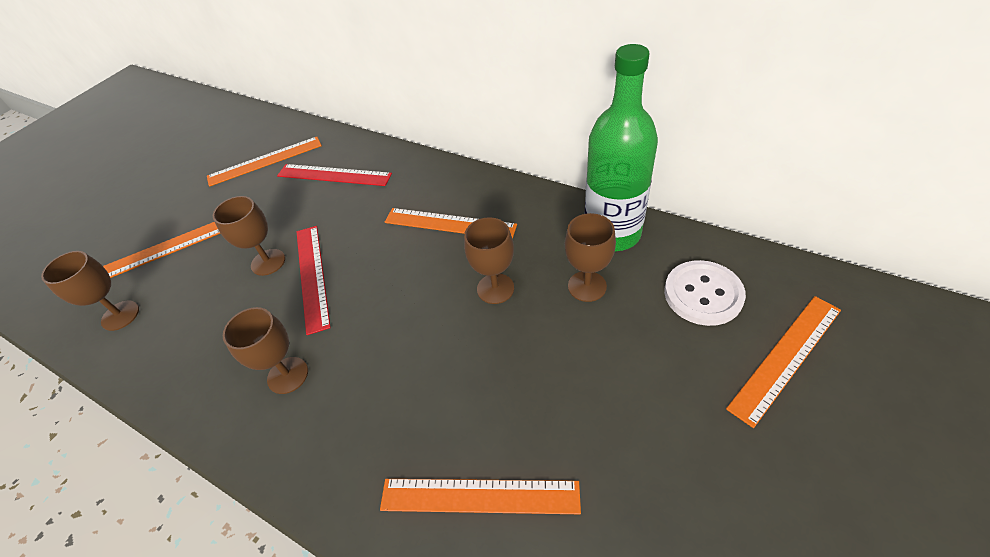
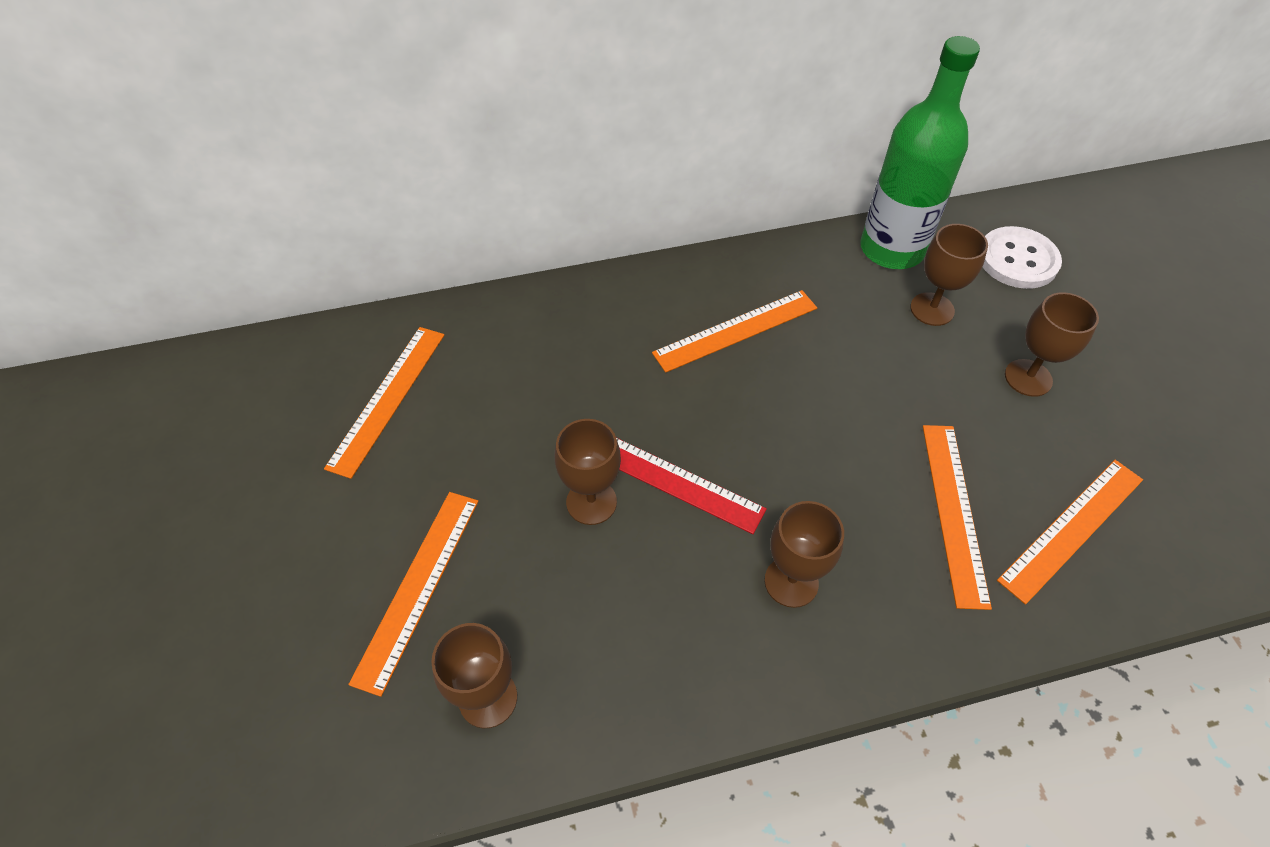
camera: 50 degrees left, 5 degrees up
(334, 175) = (519, 359): red ruler -> none
(495, 288) = (864, 362): brown goblet -> brown goblet (1028, 378)
(786, 357) = (1118, 273): orange ruler -> orange ruler (954, 511)

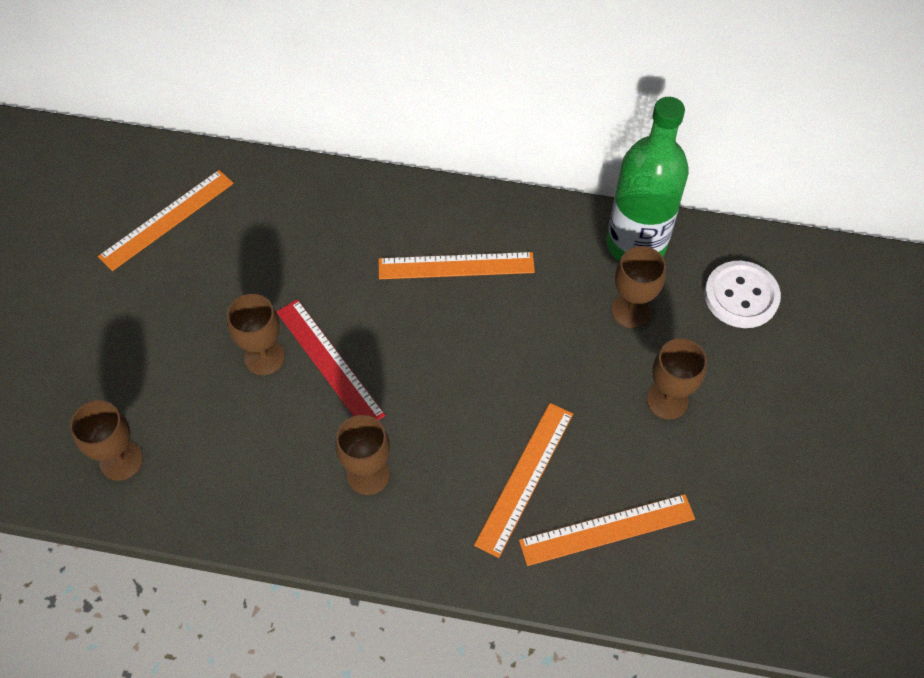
camera: 25 degrees right, 5 degrees up
(418, 587) = (116, 367): orange ruler -> none

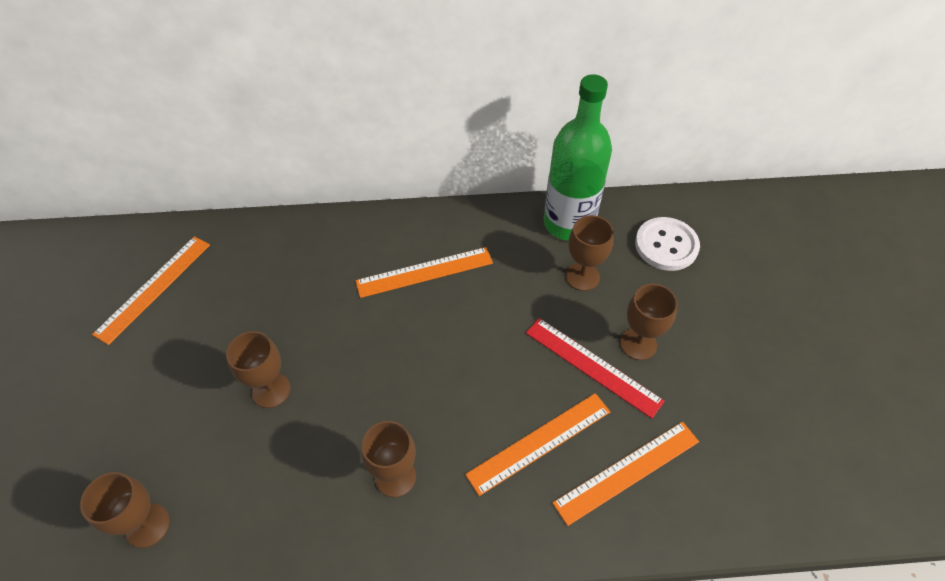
camera: 15 degrees left, 5 degrees down
(329, 362) = (333, 381): red ruler -> red ruler (592, 366)
(525, 477) = (539, 442): orange ruler -> orange ruler turned 45 degrees clockwise

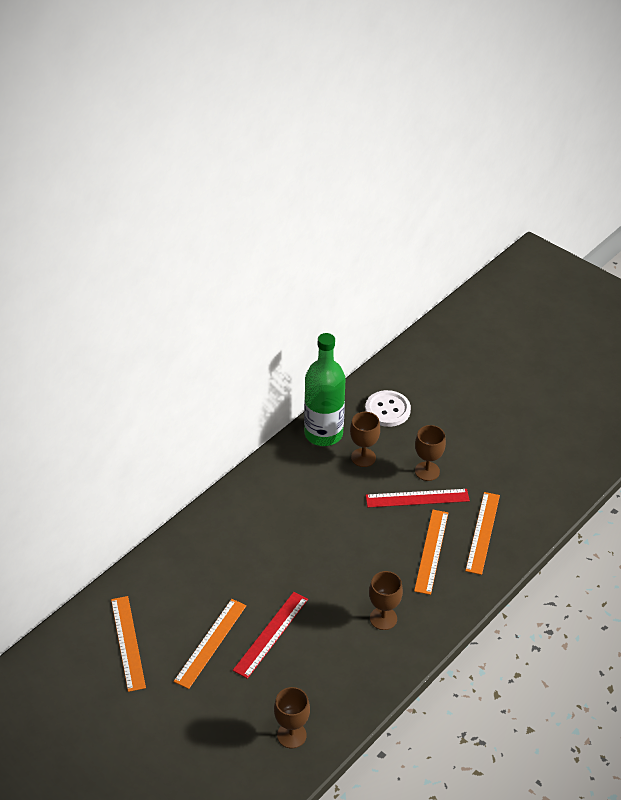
camera: 45 degrees left, 10 degrees down
(271, 390) = (271, 634): brown goblet -> red ruler
(424, 272) = (276, 517): orange ruler -> orange ruler (210, 643)

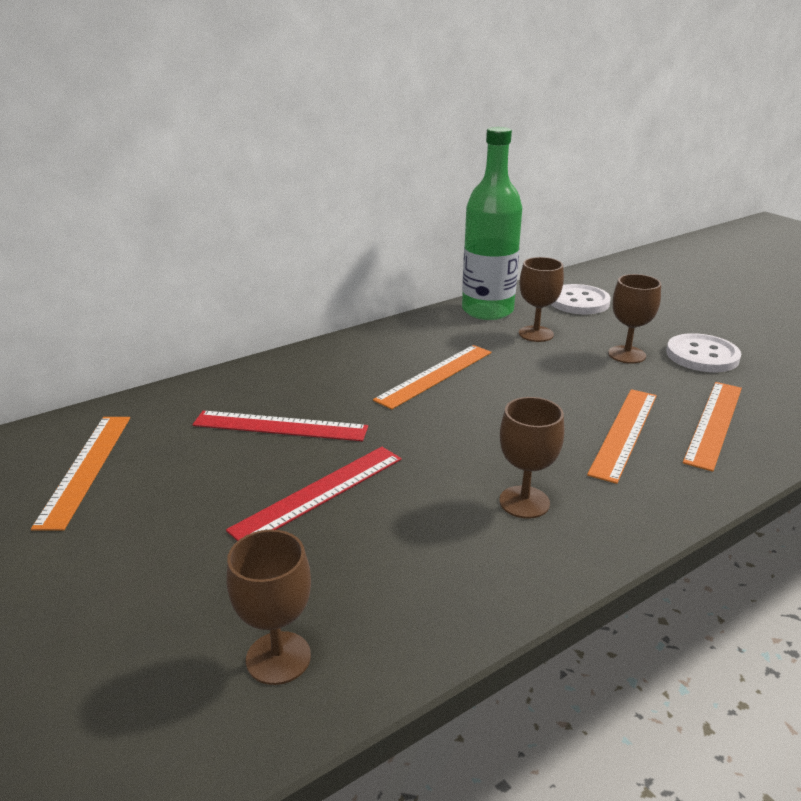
camera: 15 degrees right, 15 degrees down
(210, 643) = (213, 488): orange ruler -> orange ruler (435, 375)
(417, 498) = (608, 377): red ruler -> red ruler (280, 426)
(476, 463) = (702, 355): none -> white button

